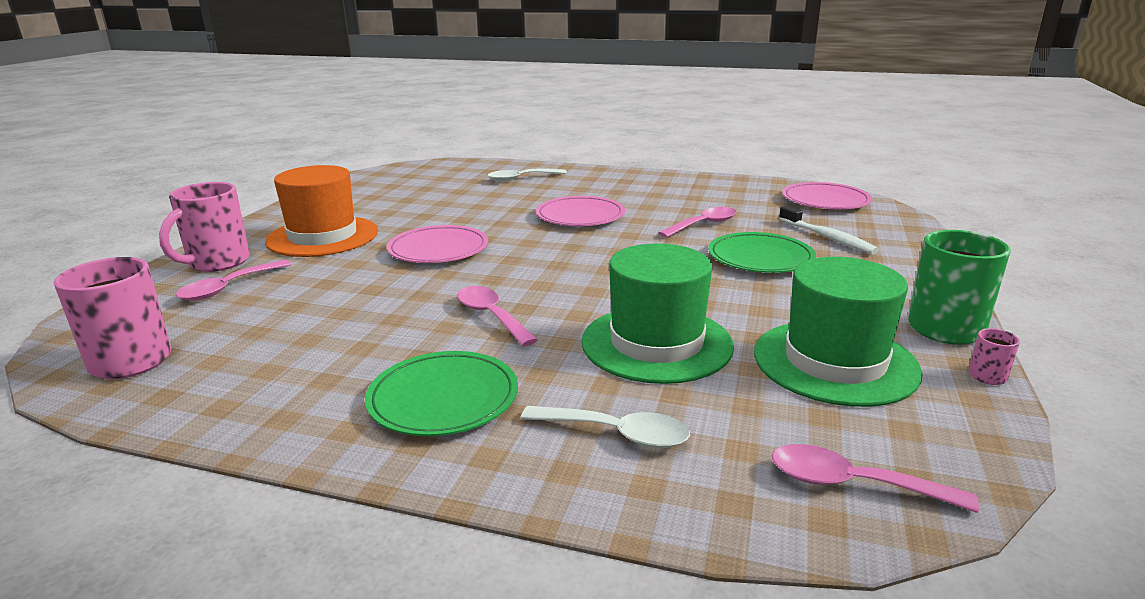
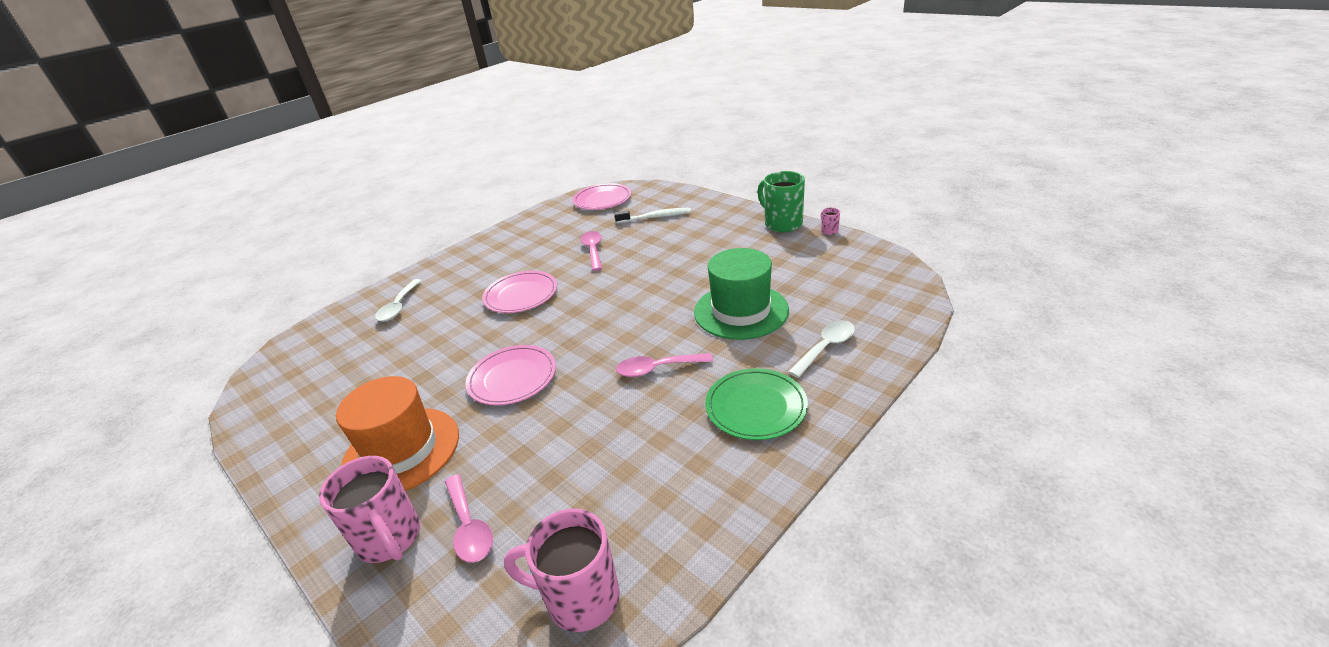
camera: 60 degrees left, 10 degrees up
(760, 258) = (662, 246): green plate -> none
(835, 362) = (795, 263): green hat -> none
(852, 484) = (893, 292): pink spoon -> none

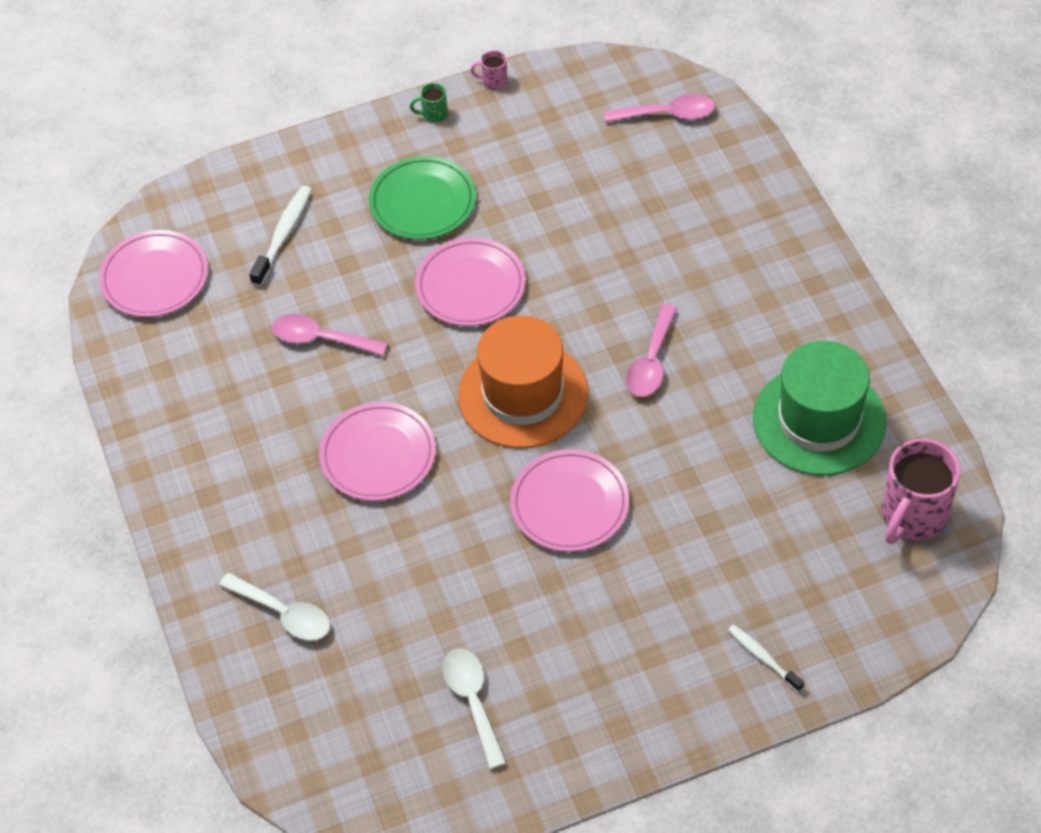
camera: 65 degrees left, 20 degrees up
(390, 539) = (763, 657): pink mug -> white toothbrush
(401, 450) = (631, 636): orange hat -> orange hat (523, 394)
(469, 527) = (786, 586): pink spoon -> pink spoon (668, 114)
(666, 279) = (470, 286): none -> pink plate
(741, 311) = (600, 245): green hat -> green hat (819, 420)
(756, 407) = (768, 305): green plate -> green plate (422, 202)
(782, 224) = (434, 115): green mug -> green mug, size x0.44
(826, 347) = (718, 208): white spoon -> white spoon (473, 701)

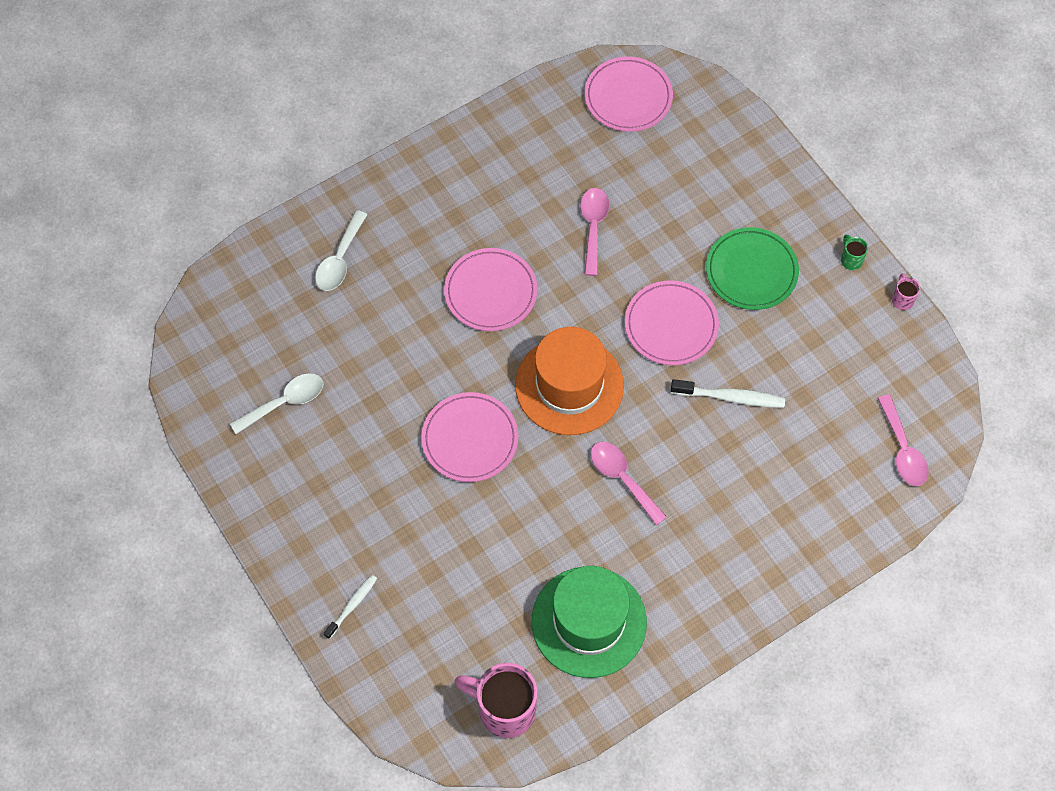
camera: 75 degrees right, 10 degrees up
(283, 235) = (692, 176): white toothbrush -> white toothbrush (731, 397)
(651, 362) = (622, 478): pink spoon -> pink spoon turned 45 degrees clockwise

